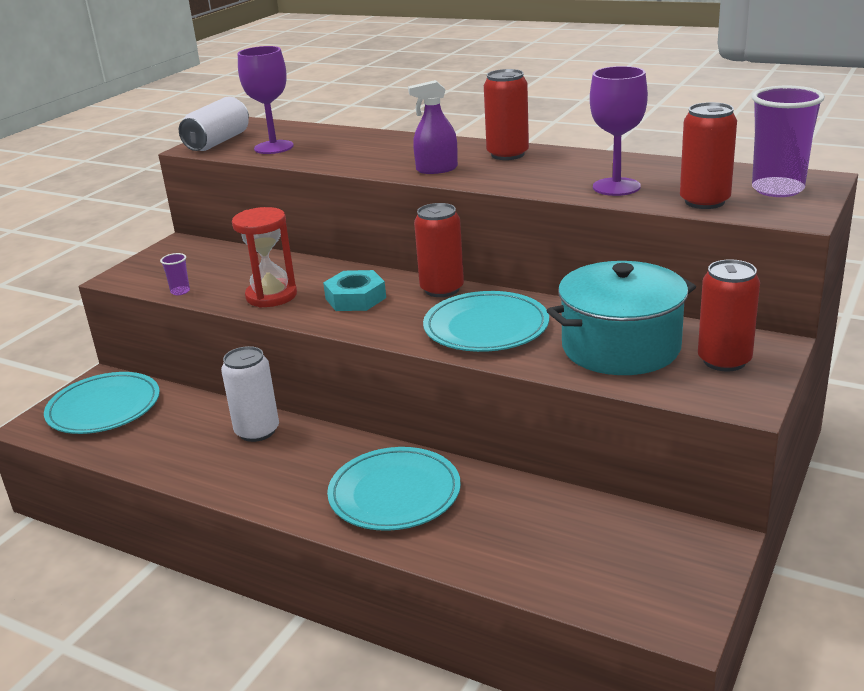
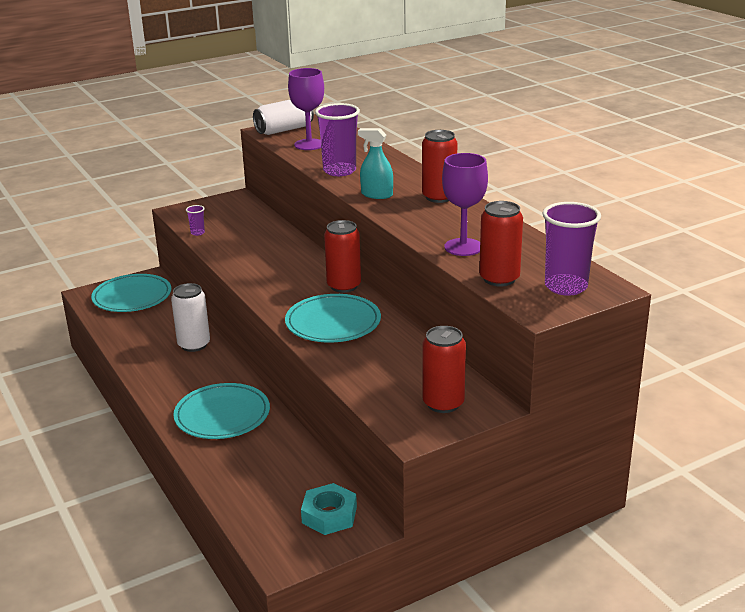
camera: 30 degrees right, 0 degrees up
(271, 296) = (242, 254): red hourglass -> none
(354, 160) = (339, 171): none -> purple cup
(355, 298) = (286, 273): turquoise nut -> turquoise nut (329, 515)
(437, 169) = (376, 195): purple spray bottle -> turquoise spray bottle
(621, 347) = (393, 368): turquoise pot -> none

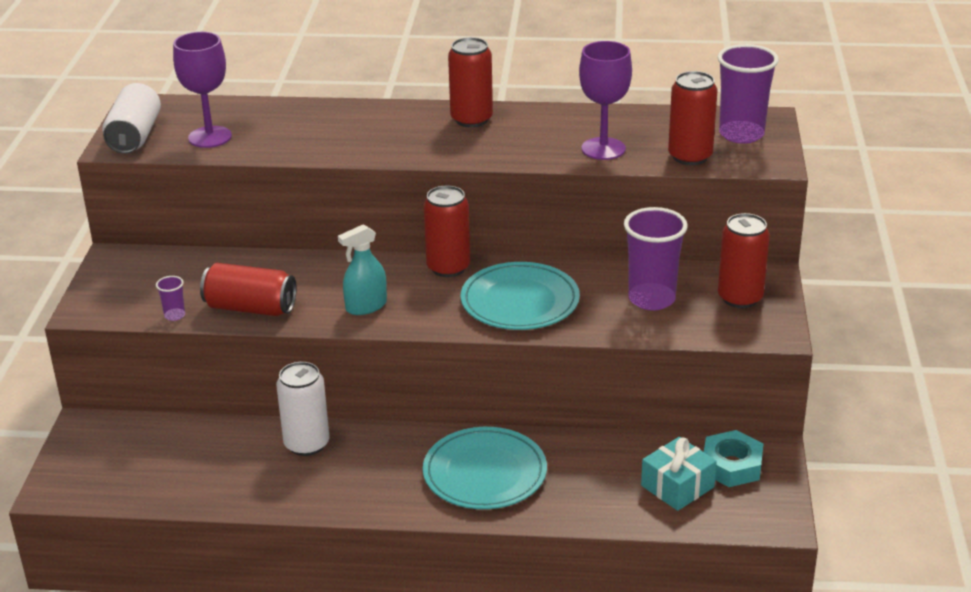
camera: 55 degrees left, 5 degrees up
(132, 297) = (118, 455): turquoise plate -> none
(228, 248) = (250, 308): none -> red can
(280, 499) = (677, 486): none -> turquoise gift
(339, 171) = (318, 145): purple cup -> purple cup (651, 299)
(376, 195) = (416, 147): turquoise spray bottle -> turquoise spray bottle (366, 306)

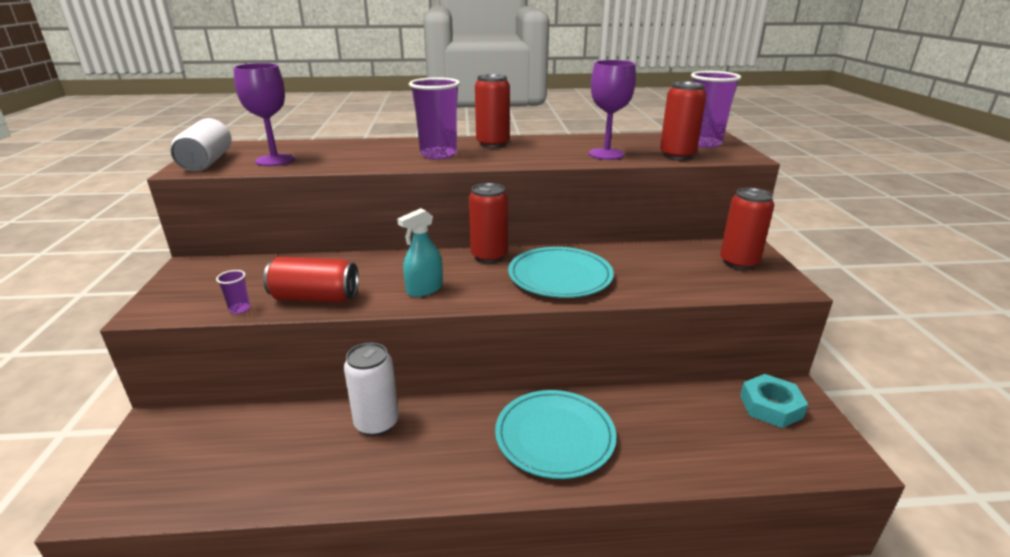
camera: 10 degrees left, 5 degrees down
(651, 299) = (669, 267): purple cup -> purple cup (438, 154)
(677, 486) = (736, 432): turquoise gift -> none

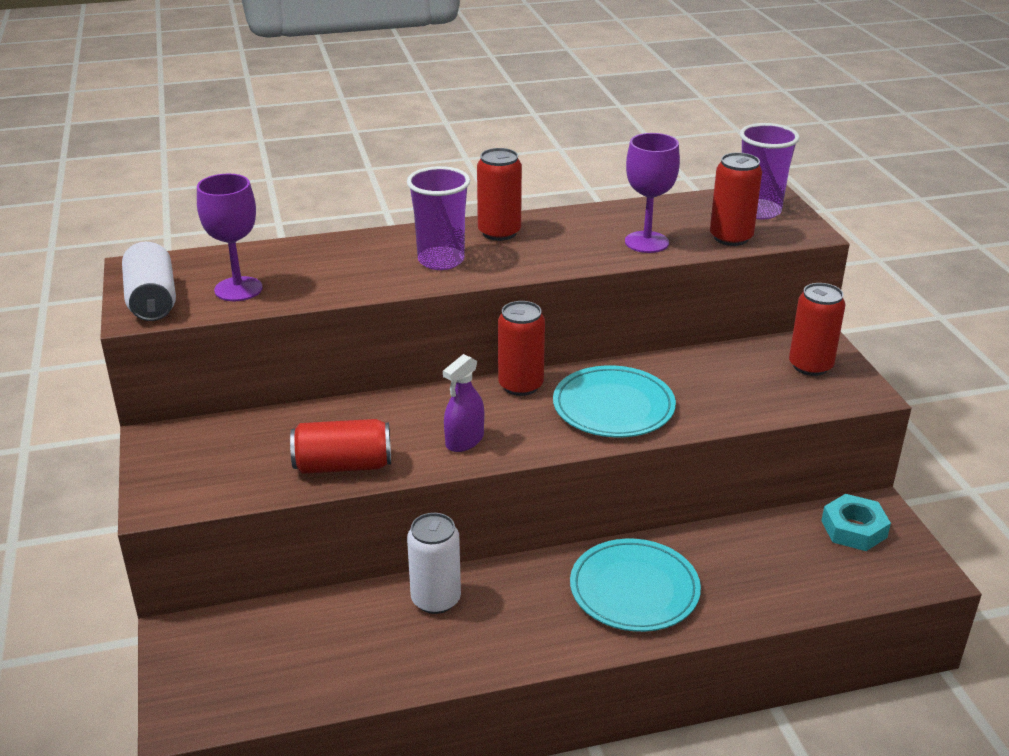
camera: 10 degrees left, 5 degrees up
(239, 309) = (263, 490): purple cup -> none
(424, 289) = (464, 440): turquoise spray bottle -> purple spray bottle

